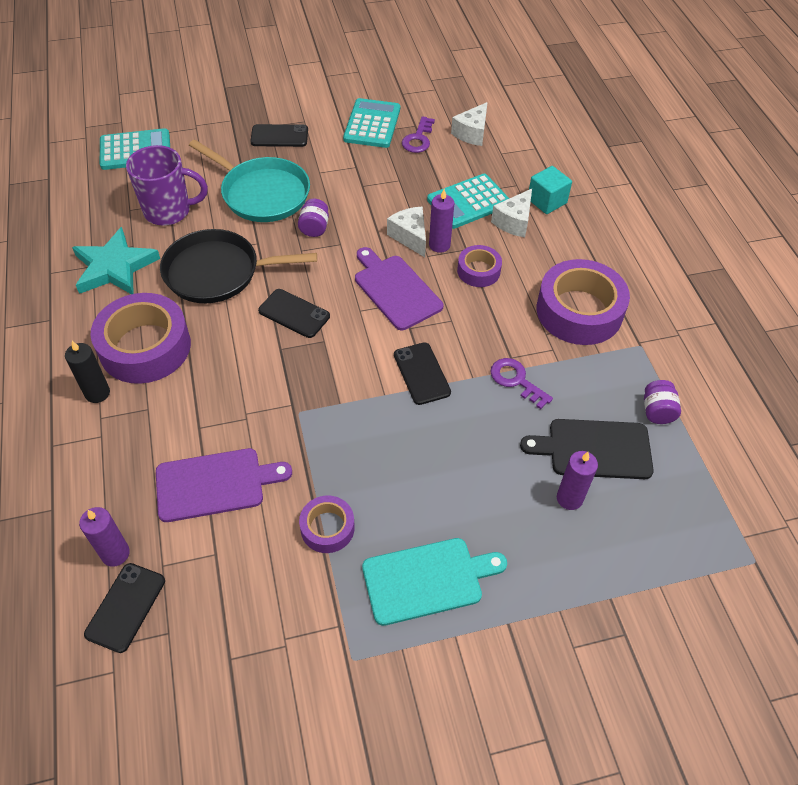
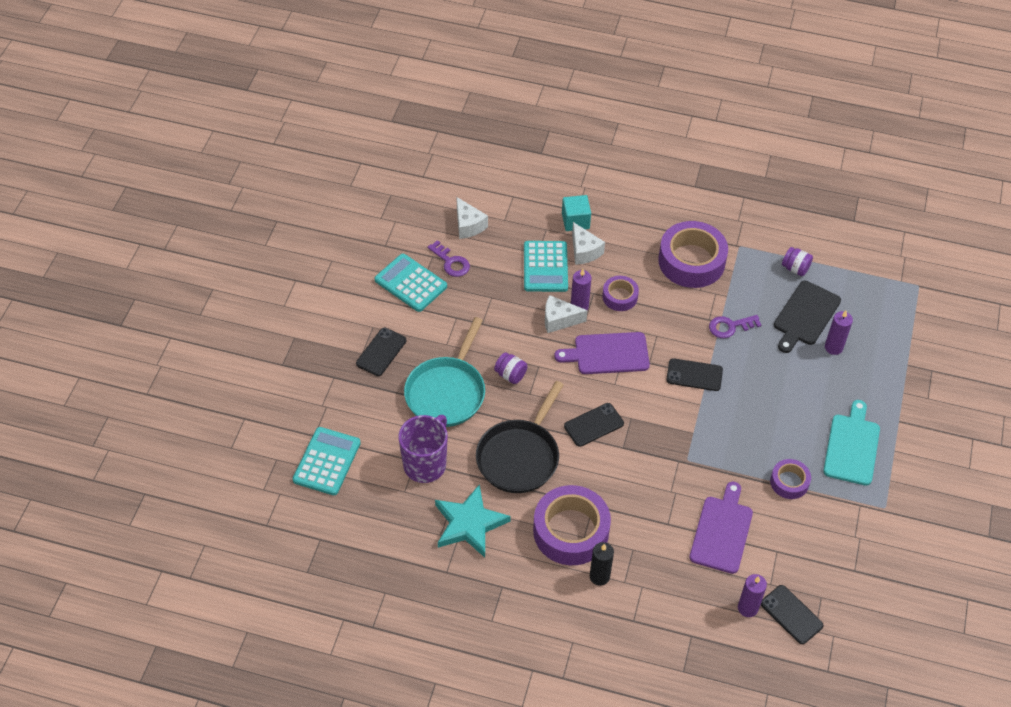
camera: 60 degrees left, 0 degrees up
(262, 193) = (447, 392): turquoise pan -> turquoise pan turned 135 degrees clockwise

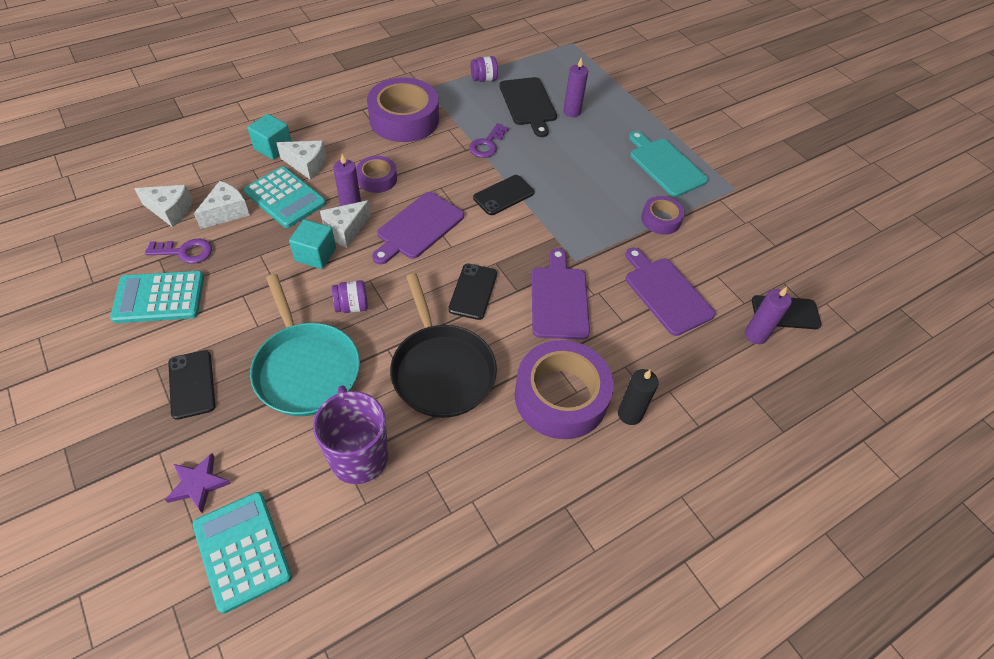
camera: 50 degrees left, 0 degrees up
(337, 410) = (198, 484): none -> purple star
(469, 524) = (466, 474): turquoise star -> none
(500, 251) = (226, 212): none -> white cheese
(524, 323) = (315, 254): none -> turquoise cube
(643, 475) = (559, 299): none -> purple cutting board

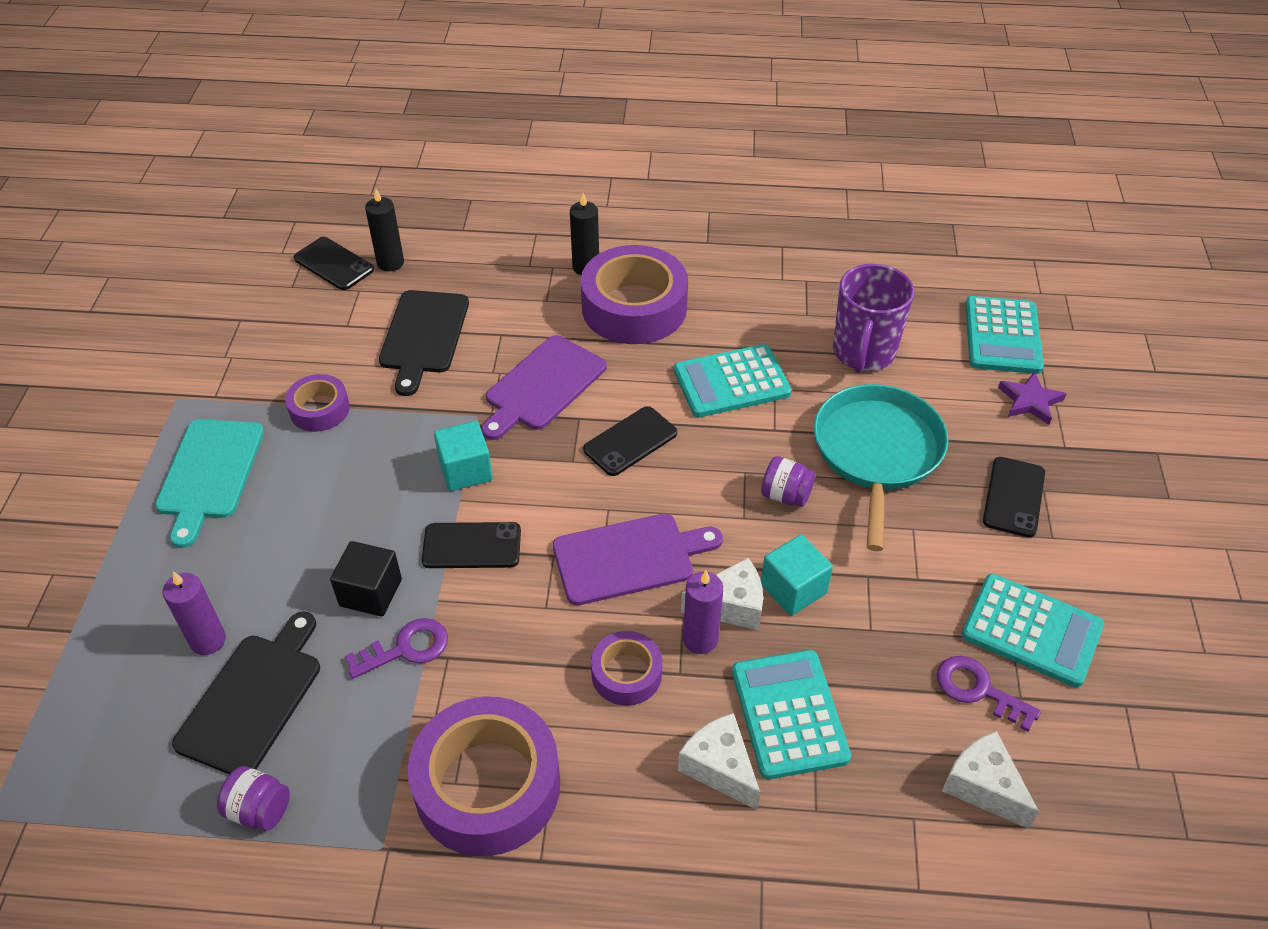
camera: 140 degrees left, 5 degrees down
(226, 212) = (893, 734): white cheese -> none
(273, 148) = (757, 845): turquoise cube -> turquoise cube (465, 470)
(441, 370) = (731, 382): black pan -> turquoise calculator
(527, 156) = (370, 592): none -> black cube
(665, 293) = (424, 336): purple cutting board -> black cutting board
(755, 335) = (390, 263): purple candle -> black candle

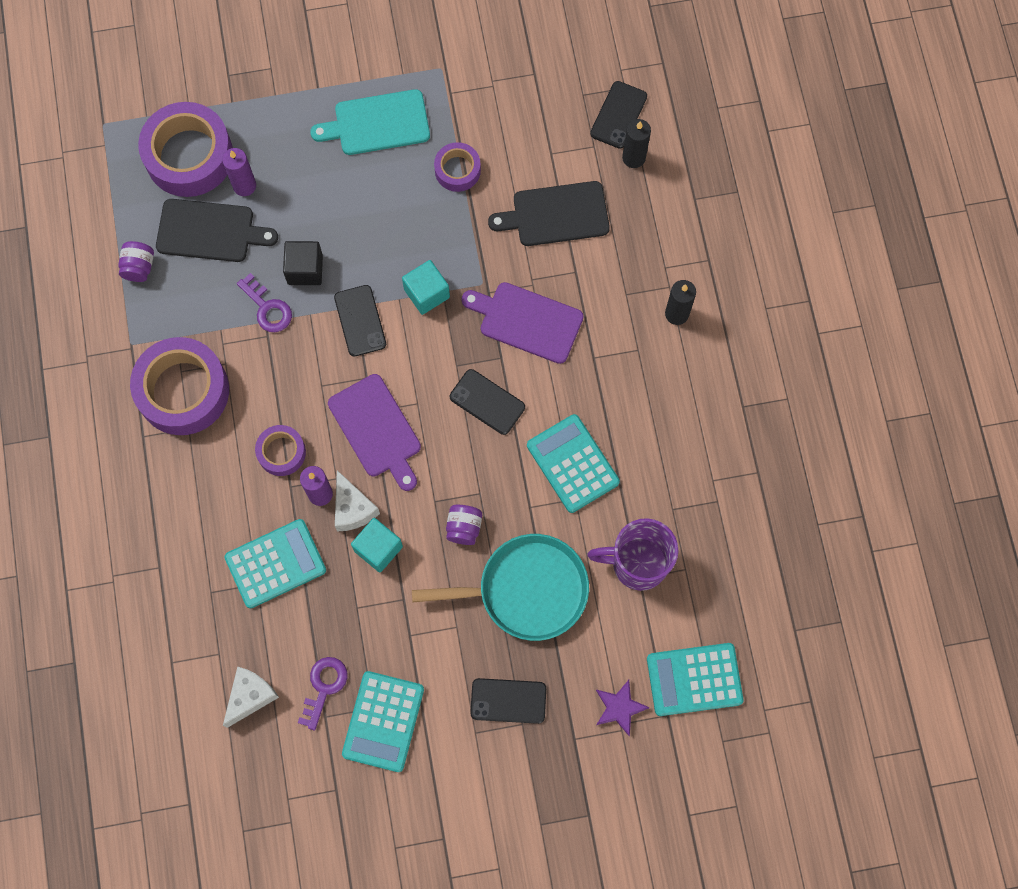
camera: 75 degrees right, 25 degrees up
(634, 307) = (638, 366): purple tape -> purple tape (189, 156)
(720, 768) = (226, 527): white cheese -> none

